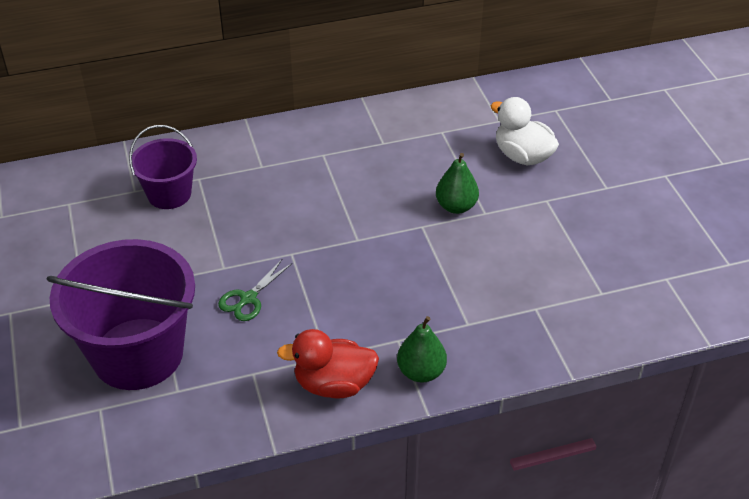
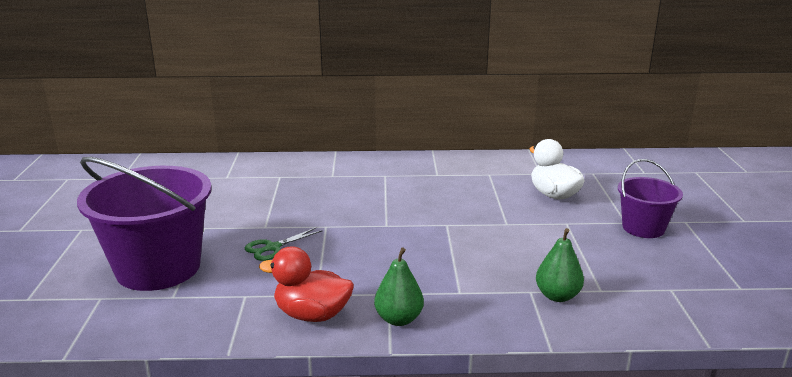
camera: 15 degrees right, 20 degrees down
(169, 194) = (251, 181): purple bucket -> purple bucket (643, 228)
(456, 206) = (482, 216): green pear -> green pear (557, 296)

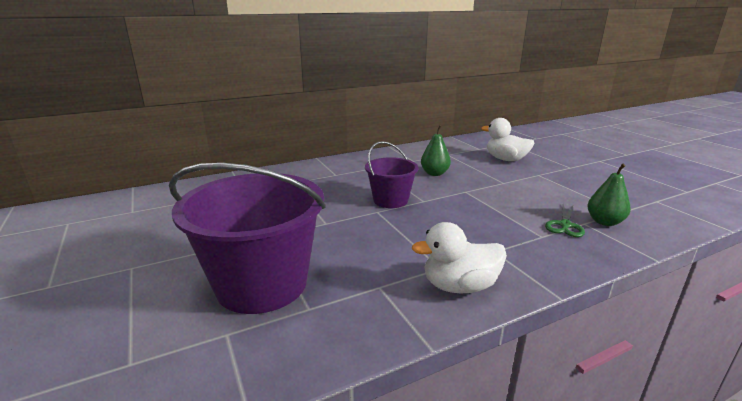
camera: 25 degrees left, 0 degrees up
(272, 248) = (353, 238): green scissors -> green scissors (565, 225)
(312, 315) = (459, 286): red duck -> white duck
(399, 319) = (530, 269): green pear -> green pear (434, 173)
(643, 228) = (584, 168): purple bucket -> purple bucket (390, 200)

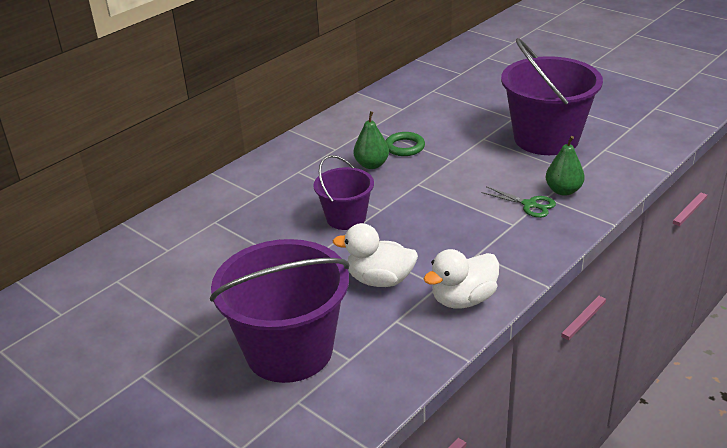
camera: 20 degrees left, 10 degrees up
(468, 168) = (404, 147): none -> green ring
(505, 159) = (440, 121): white duck -> white duck (380, 280)
(565, 225) = (529, 205): green scissors -> green scissors turned 60 degrees counterclockwise
(597, 184) = (546, 138): none -> purple bucket

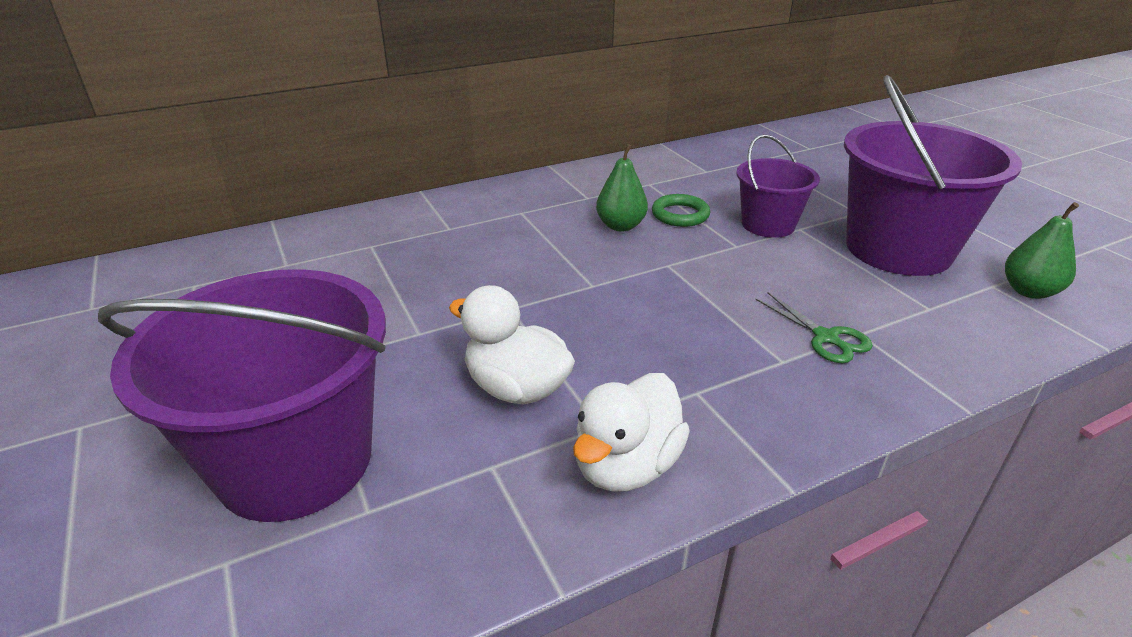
camera: 20 degrees right, 0 degrees up
(346, 218) = (536, 284): purple bucket -> purple bucket (768, 225)
(463, 299) = (626, 465): white duck -> white duck turned 45 degrees counterclockwise
(563, 191) = (895, 330): green pear -> green pear (1029, 291)

